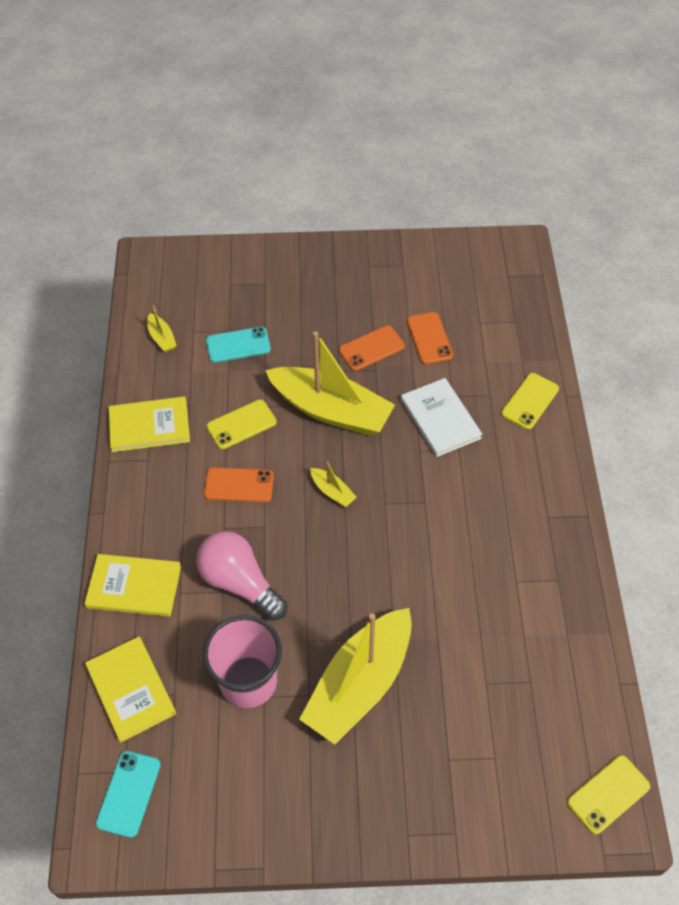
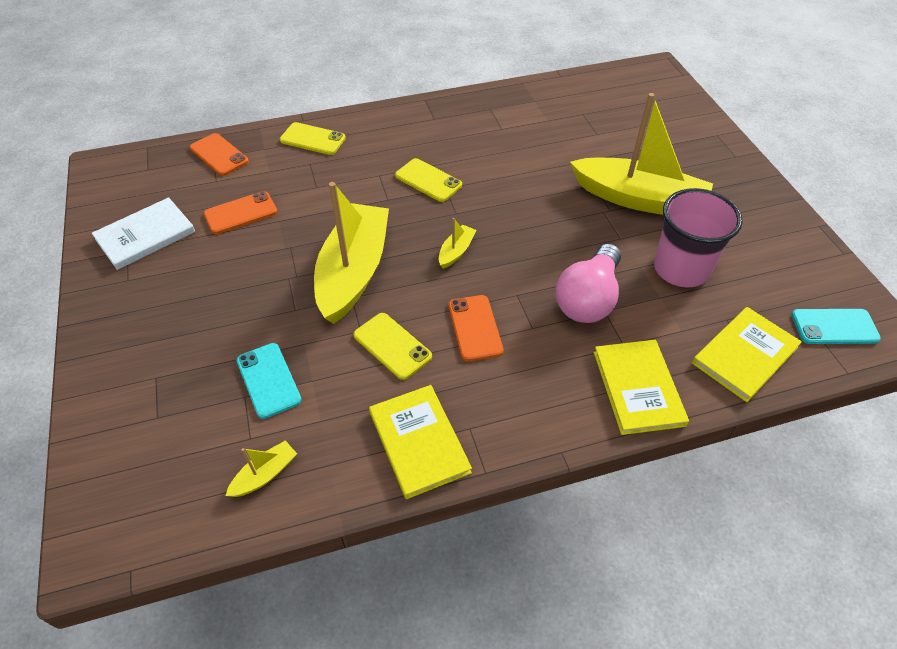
camera: 105 degrees left, 5 degrees down
(371, 348) = (260, 255): orange phone -> orange phone (219, 155)
(440, 419) = (346, 191): white book -> white book (145, 235)
(608, 794) = (642, 75): yellow phone -> yellow phone (428, 180)

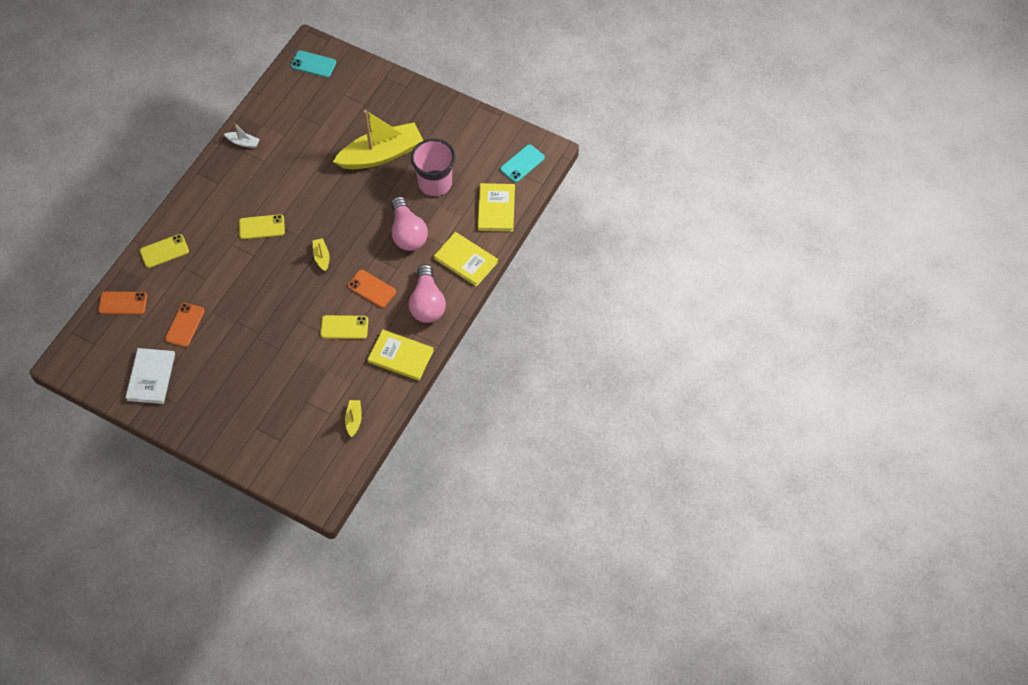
camera: 45 degrees left, 10 degrees up
(268, 380) = (308, 386): turquoise phone -> turquoise phone (313, 64)
(354, 271) = (284, 307): yellow boat -> none
(499, 103) = (243, 142): none -> white boat
(528, 401) = (427, 303): none -> pink light bulb

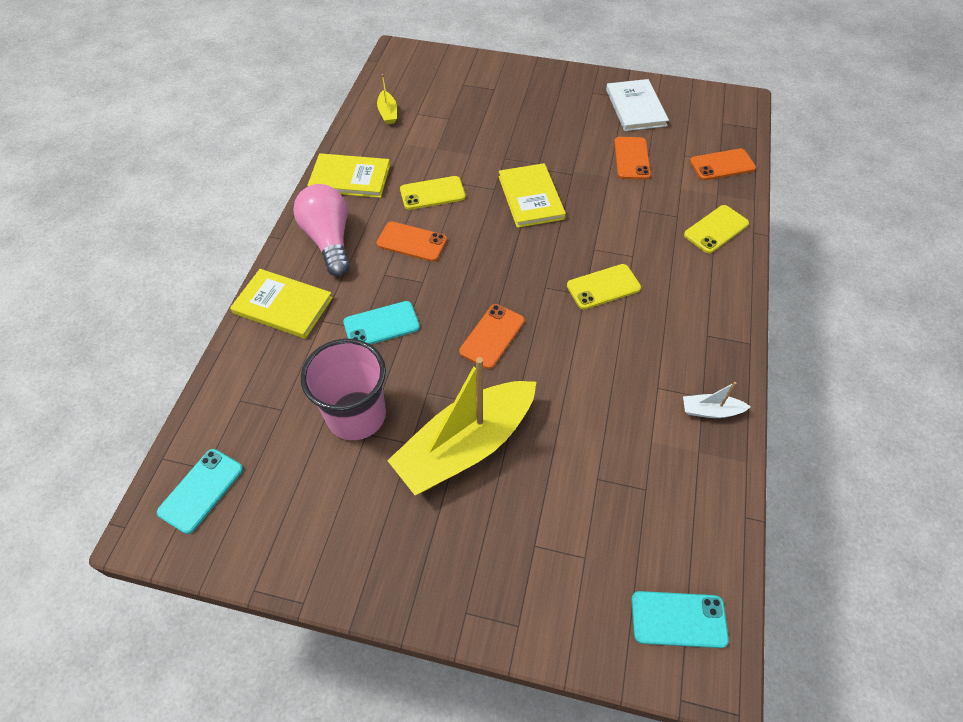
camera: 165 degrees right, 5 degrees down
(321, 257) = (497, 266): yellow boat -> none
(344, 211) = (492, 336): none -> orange phone
(407, 233) = (381, 325): pink light bulb -> turquoise phone
(496, 208) = (243, 394): yellow book -> yellow book (531, 197)

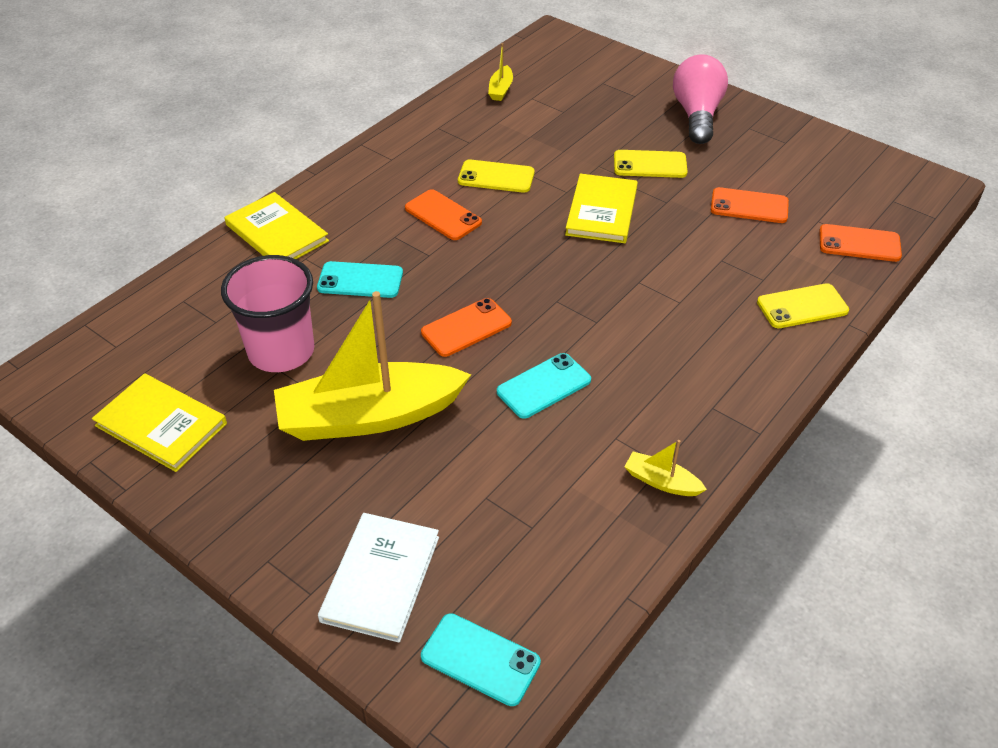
camera: 25 degrees right, 10 degrees down
(201, 490) = (100, 363): turquoise phone -> turquoise phone (543, 386)
(329, 240) = (360, 189): pink light bulb -> pink light bulb (697, 115)
(350, 178) = (420, 139): yellow book -> yellow book (161, 424)
(603, 287) = (623, 321): yellow phone -> yellow phone (650, 165)
(632, 158) = (749, 206): orange phone -> orange phone turned 75 degrees clockwise
(635, 107) = (791, 156): white book -> white book (380, 578)
(710, 411) = (661, 481): white boat -> yellow boat

